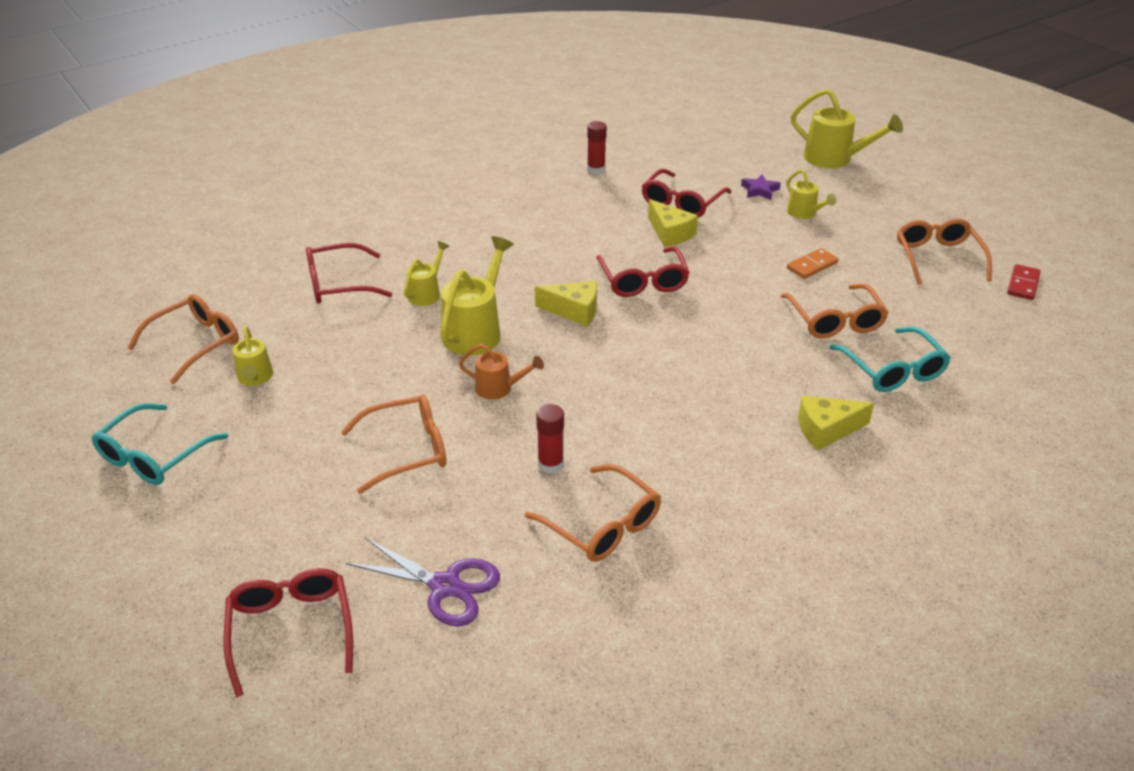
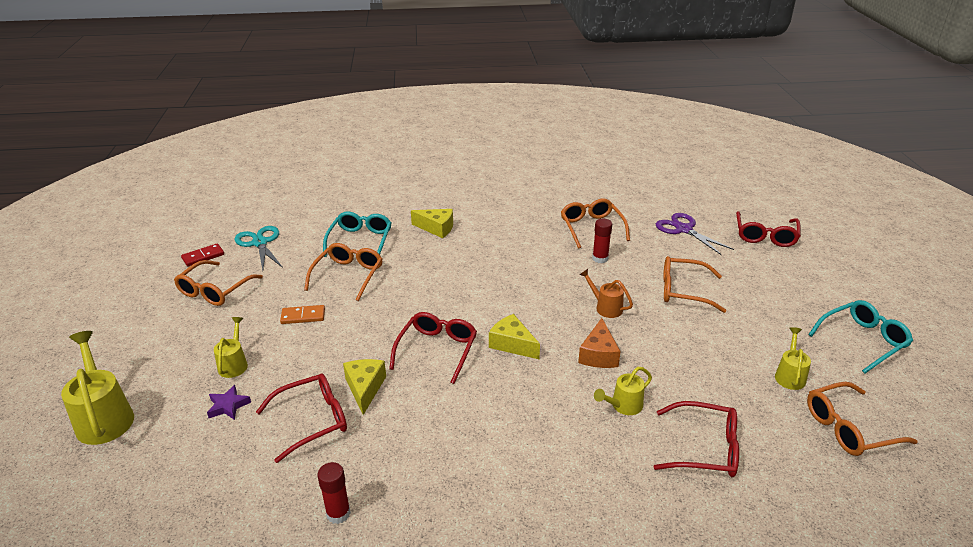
camera: 150 degrees left, 5 degrees down
(476, 331) = (598, 354): yellow watering can -> orange cheese
(999, 322) = (260, 243): none -> turquoise scissors

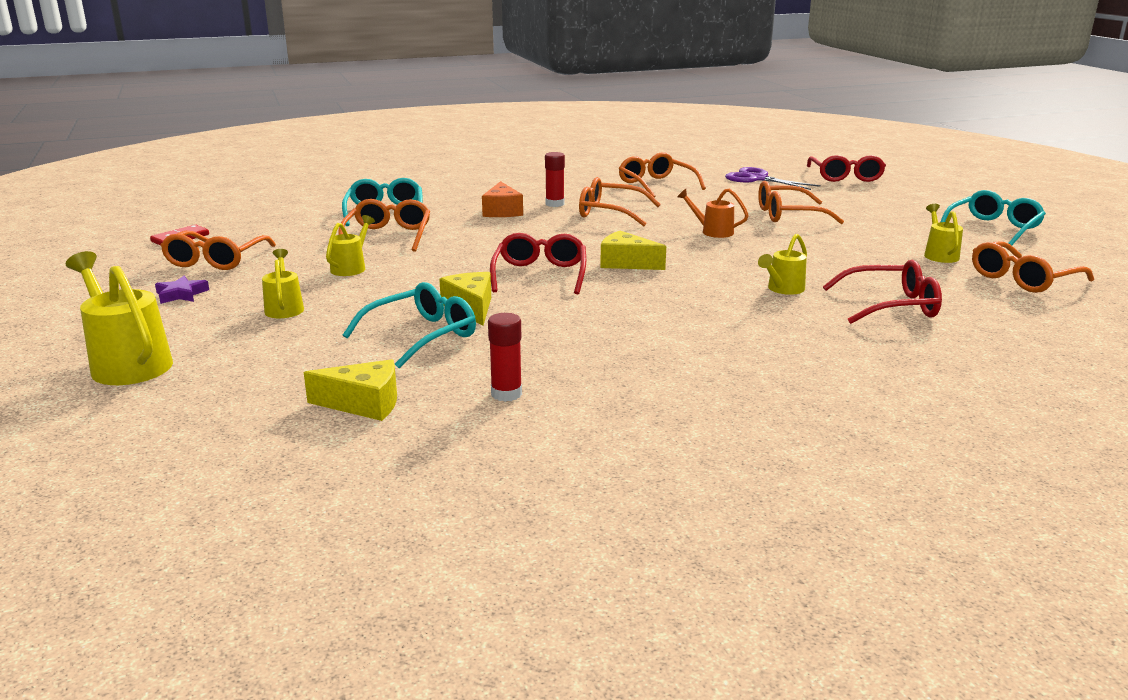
camera: 15 degrees left, 10 degrees down
(228, 406) = (299, 337): purple star -> purple star (181, 294)
(260, 243) = (252, 223): turquoise scissors -> none
(303, 316) = (351, 267): orange domino -> yellow watering can
(312, 421) = (421, 336): red glasses -> turquoise glasses
(436, 228) = (474, 197): yellow cheese -> yellow cheese (364, 404)
(534, 266) = (610, 213): none -> orange glasses
(598, 354) = (729, 261): orange cheese -> orange cheese (502, 211)
(600, 258) = (681, 203): red glue stick -> red glue stick (555, 204)

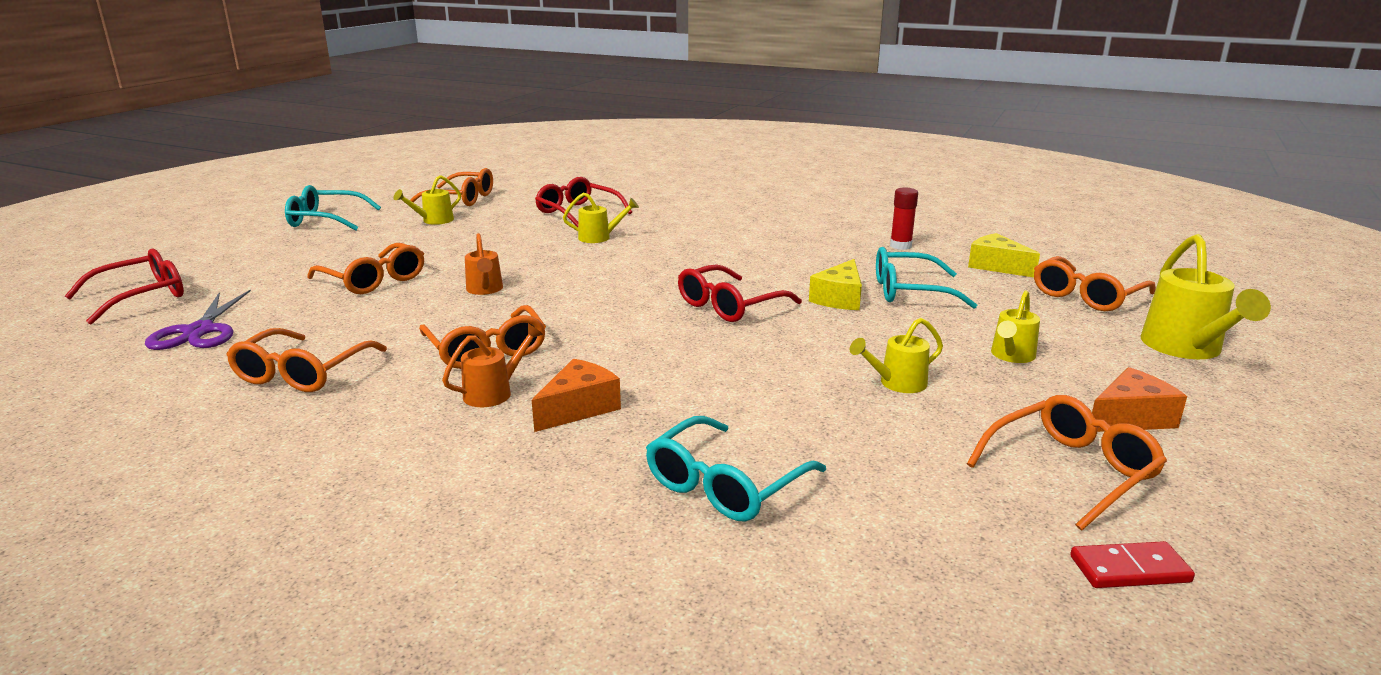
camera: 135 degrees left, 0 degrees up
(181, 294) = (1130, 418): purple star -> orange cheese
(388, 236) = (793, 421): orange glasses -> orange glasses (1087, 296)
(555, 204) = (494, 392): red glue stick -> orange watering can
(626, 263) = (638, 290): yellow cheese -> none

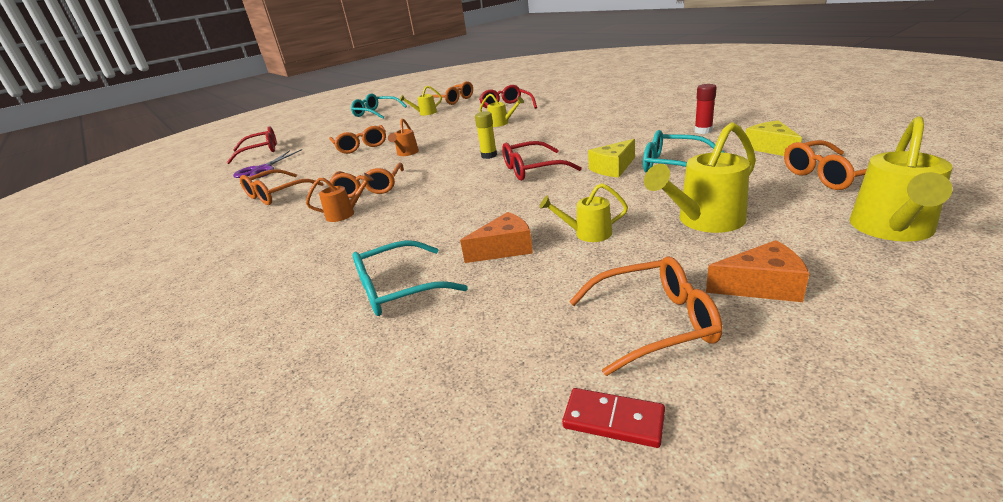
camera: 30 degrees right, 5 degrees up
(579, 408) = (375, 228): orange cheese -> orange cheese (504, 249)
(638, 288) = (489, 155): none -> yellow glue stick
(1011, 356) = (704, 221): yellow watering can -> yellow watering can, size x1.73

